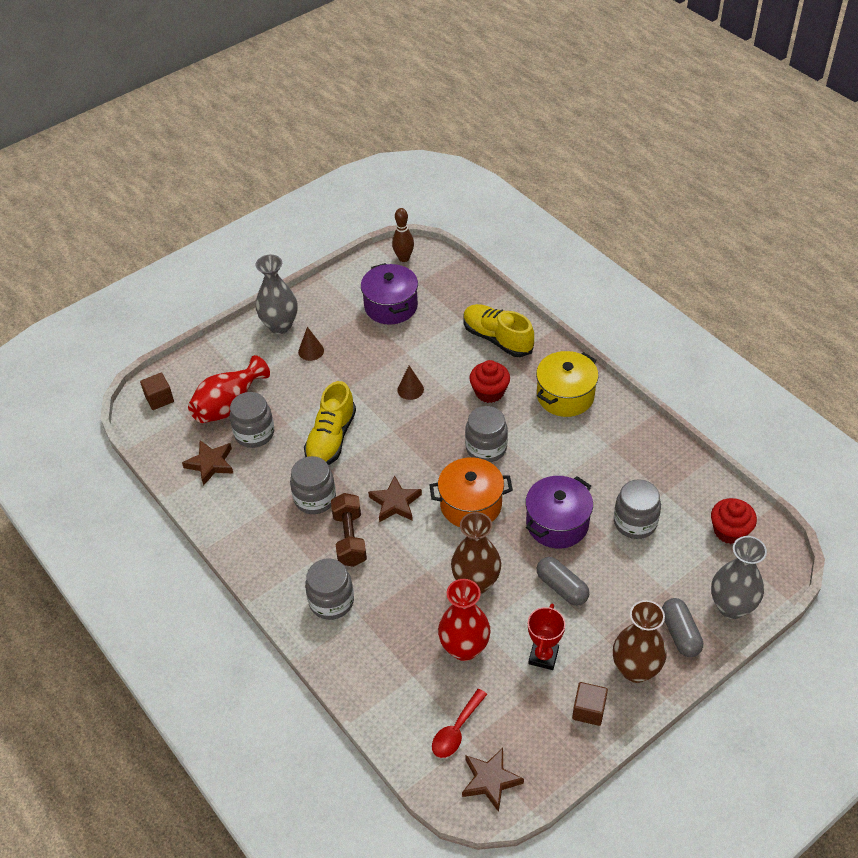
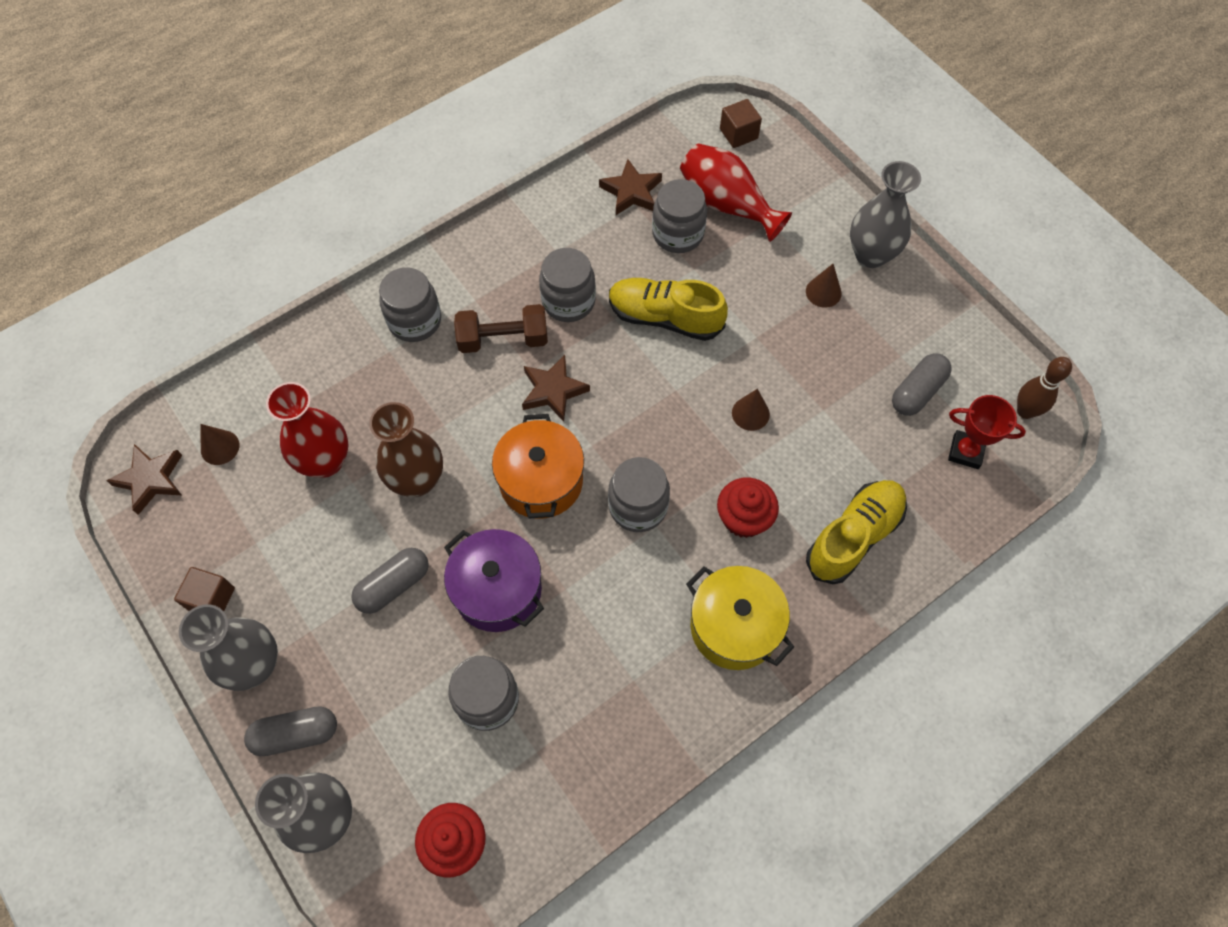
camera: 90 degrees right, 15 degrees up
(391, 306) = (917, 391): purple pot -> grey capsule
(456, 730) = (220, 447): red spoon -> brown cone
(543, 656) = (296, 552): red trophy -> red trophy (965, 452)
(635, 669) = (255, 665): brown vase -> grey vase

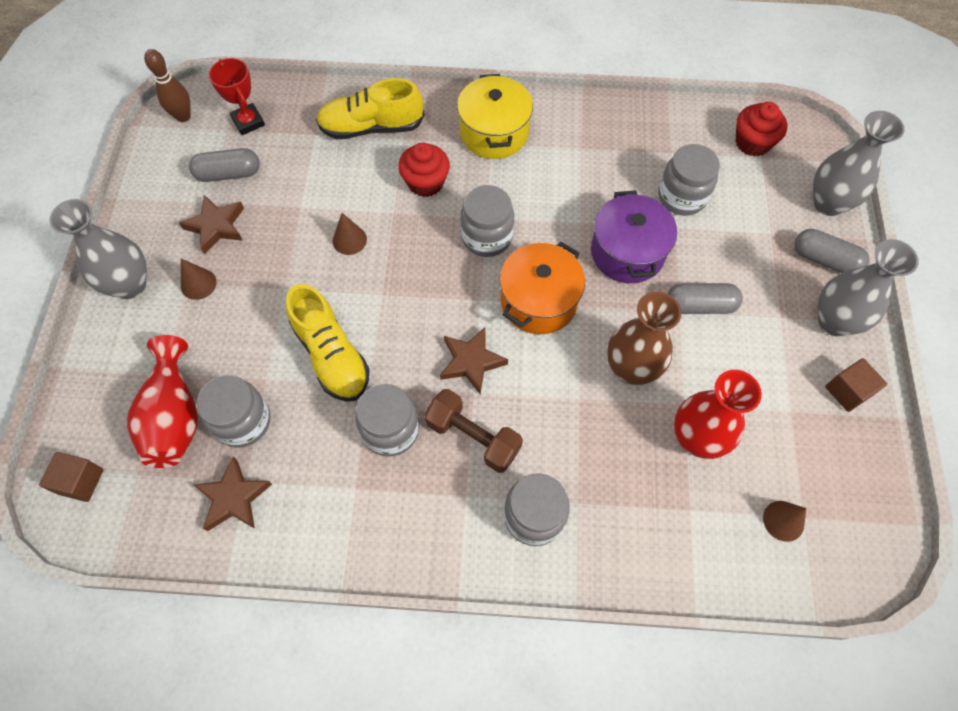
camera: 140 degrees left, 0 degrees up
(150, 479) = (861, 535): brown star -> brown star (216, 226)

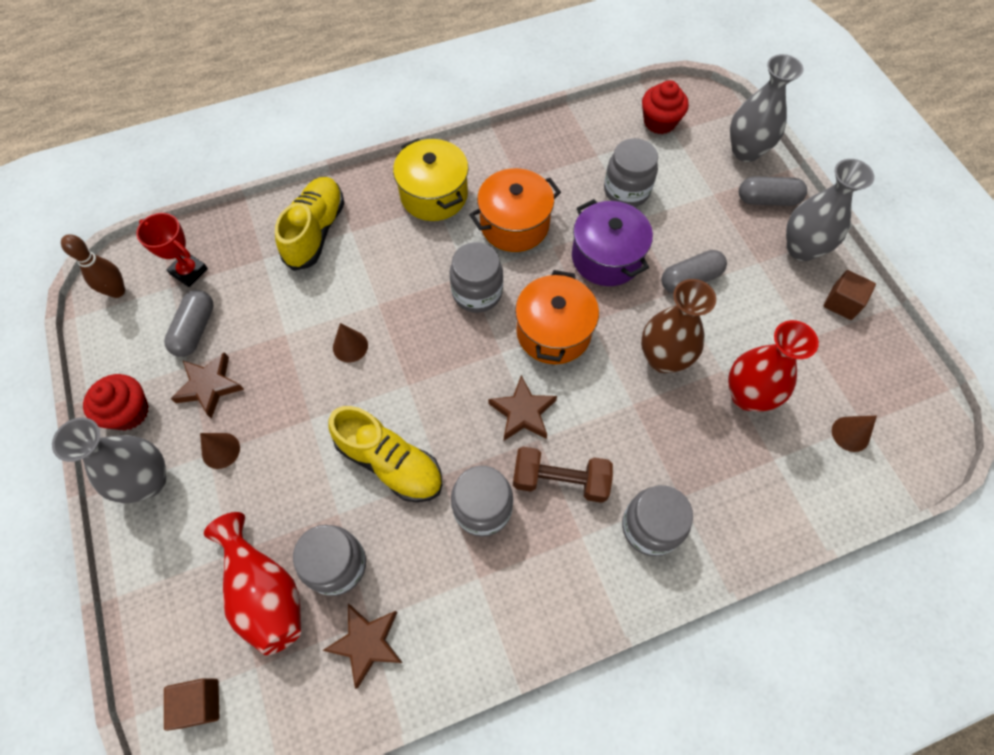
camera: 25 degrees left, 0 degrees up
(228, 174) = (195, 330): grey capsule -> grey capsule turned 45 degrees counterclockwise
(371, 127) = (316, 231): yellow shoe -> yellow shoe turned 135 degrees clockwise
(425, 182) = (394, 264): red cupcake -> red cupcake (129, 412)
(555, 188) = (514, 224): none -> orange pot

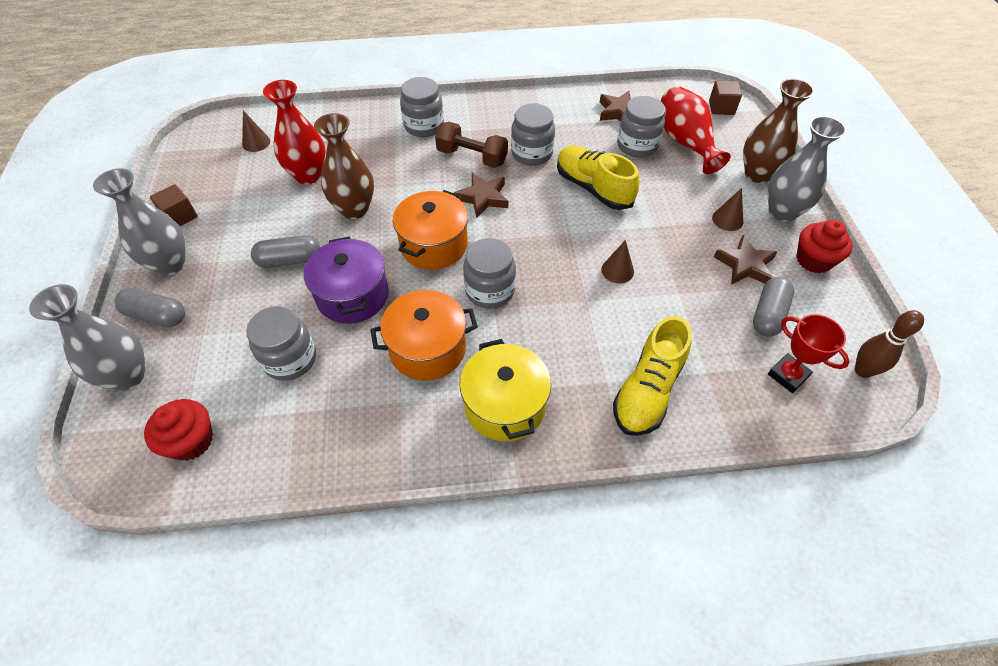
camera: 165 degrees left, 10 degrees down
(167, 547) = (758, 174): none -> brown vase

